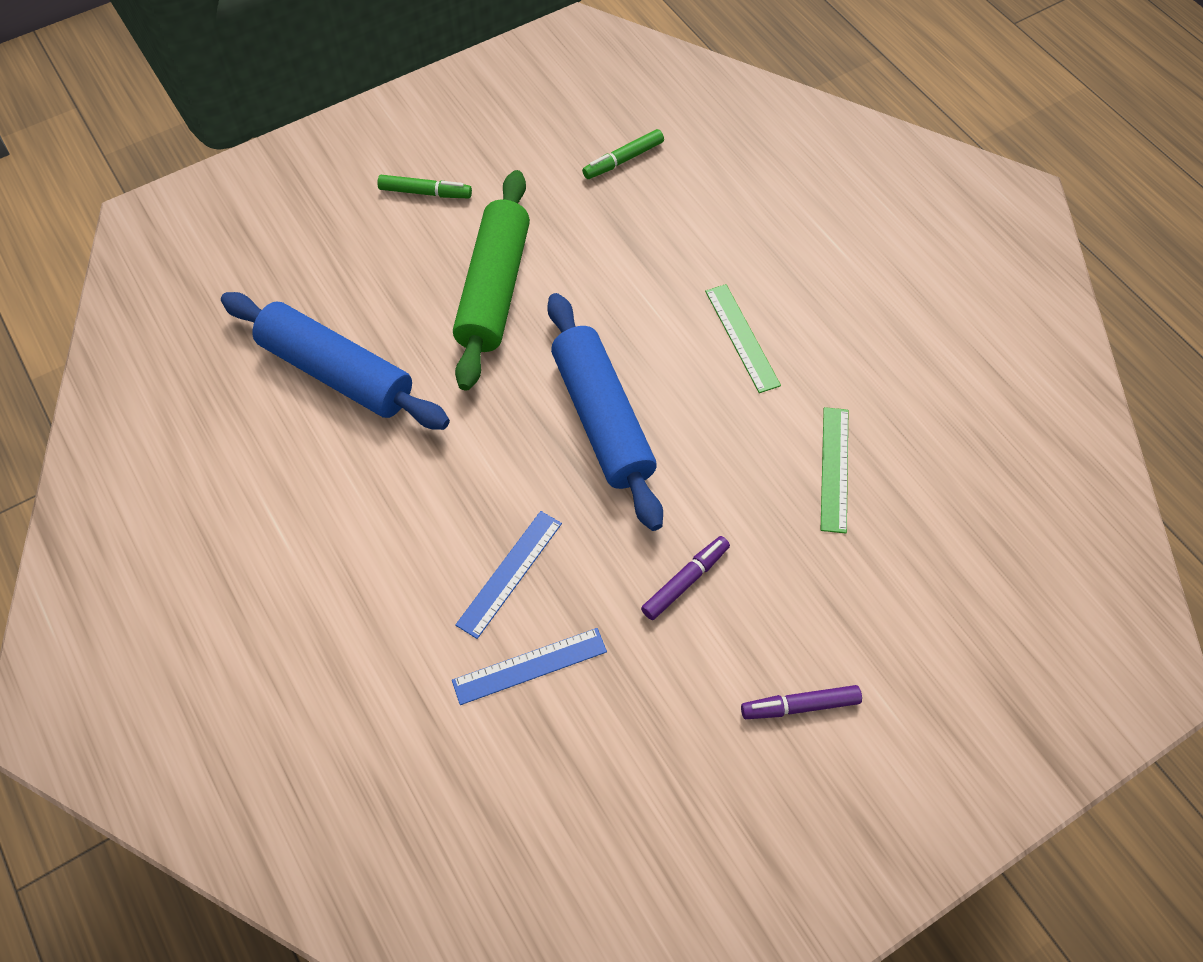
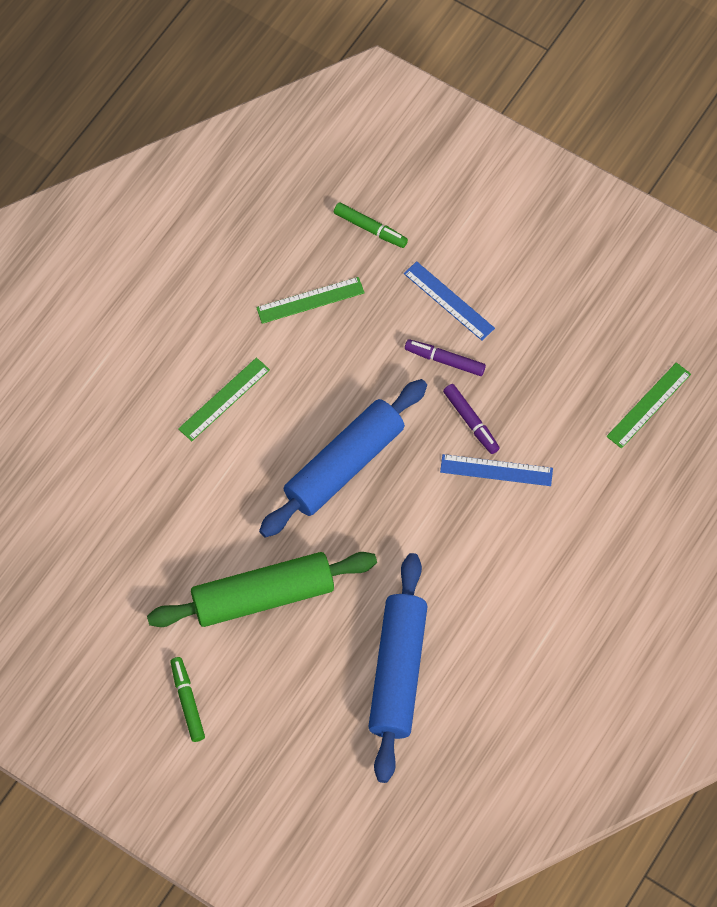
camera: 115 degrees left, 5 degrees up
(498, 806) = (648, 405): none -> green ruler
(529, 666) = (553, 428): blue ruler -> blue ruler (449, 301)
(623, 160) = (78, 559): green marker -> green marker (370, 228)
(800, 706) = (495, 264): purple marker -> purple marker (471, 421)

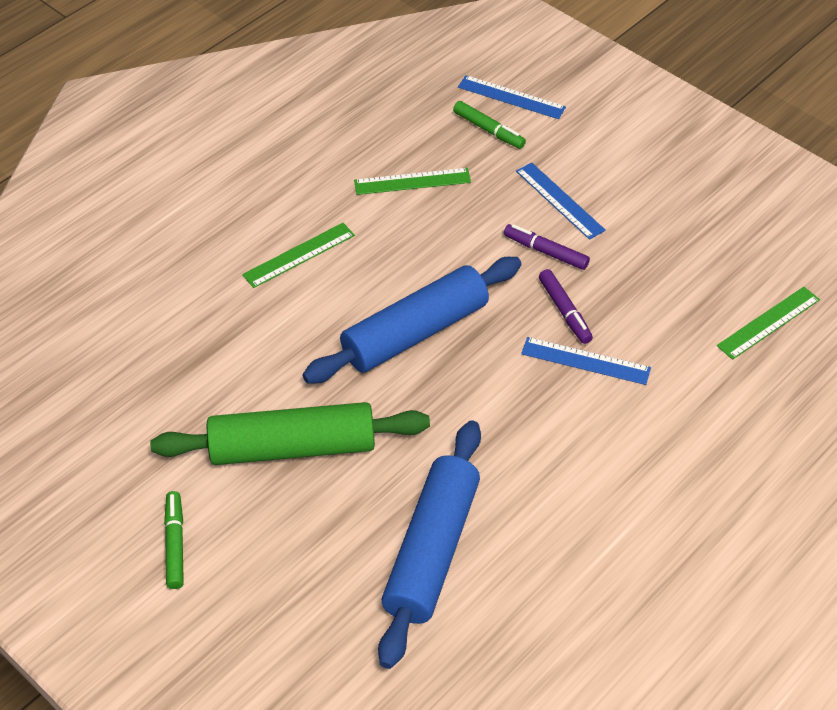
camera: 10 degrees right, 15 degrees down
(385, 185) = (511, 97): none -> blue ruler

